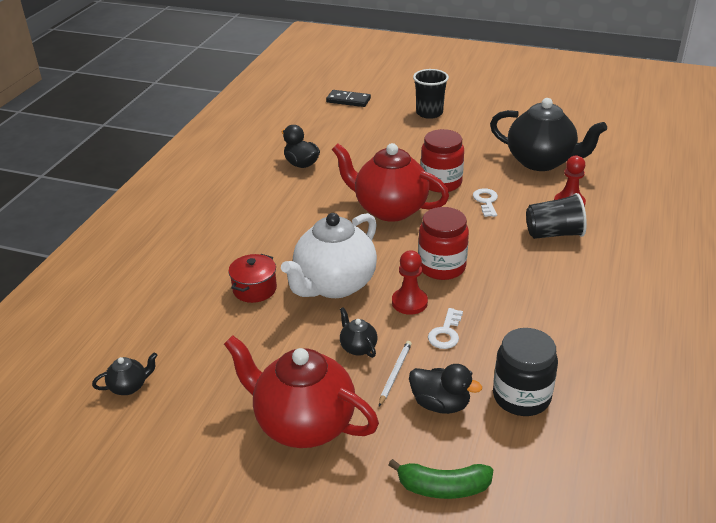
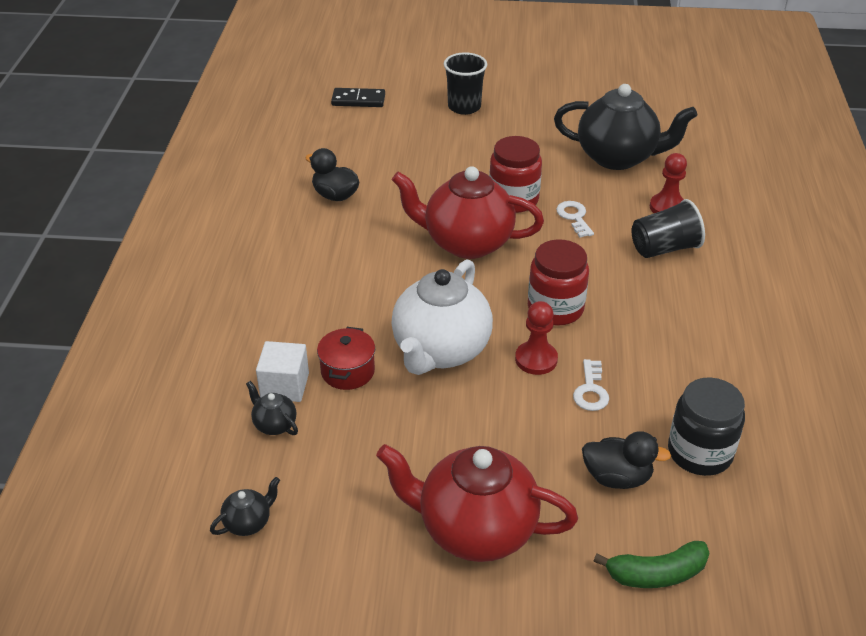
camera: 15 degrees left, 5 degrees up
(202, 292) = (285, 386): none -> white cube
(358, 347) = (499, 425): black teapot -> black teapot (274, 424)
(395, 373) = (553, 450): white pencil -> none

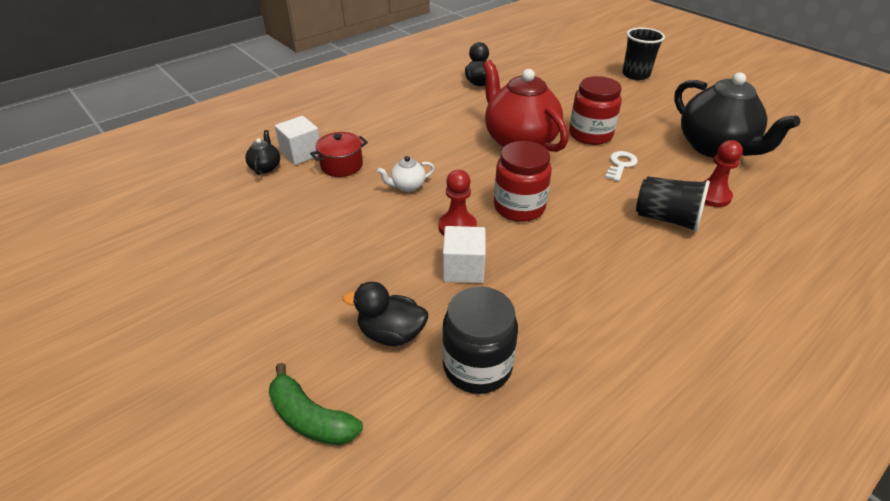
camera: 45 degrees right, 0 degrees up
(248, 522) = (176, 202): black teapot -> none
(358, 100) = (569, 46): black domino -> none
(440, 351) = (407, 186): white teapot -> white teapot, size x0.42
(475, 529) = (260, 292): red teapot -> none
(591, 390) = (463, 269): white key -> white cube
(617, 477) = (391, 333): black duck -> black duck turned 135 degrees clockwise

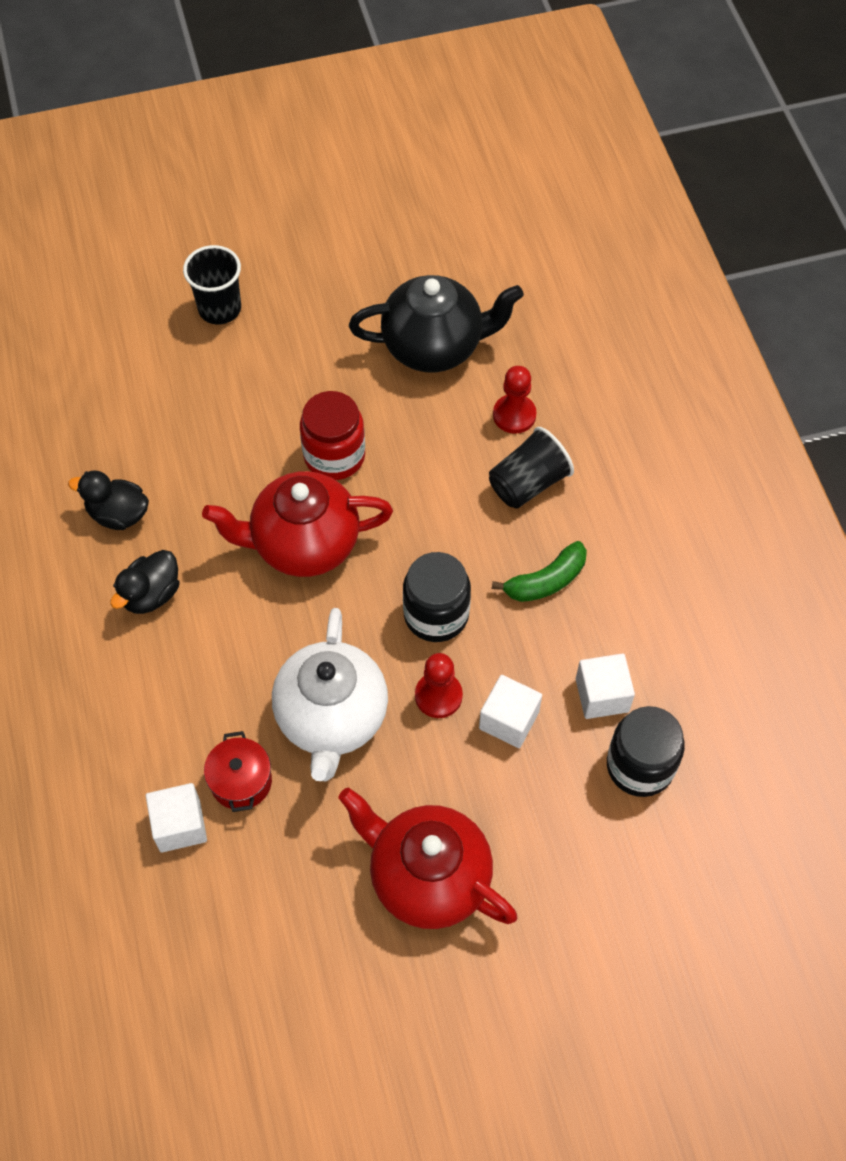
camera: 65 degrees left, 20 degrees up
(266, 167) = (191, 881): black teapot -> none
(309, 265) = (428, 877): none -> red teapot
(311, 418) = (637, 930): green banana -> green banana (546, 581)
(391, 333) = (568, 826): black duck -> black duck (151, 594)
(407, 186) = (332, 718): white teapot -> white teapot, size x2.41
(519, 207) = (436, 614): red jar -> black jar
(526, 318) = (602, 695): none -> white cube
(620, 165) = (413, 464): white key -> none

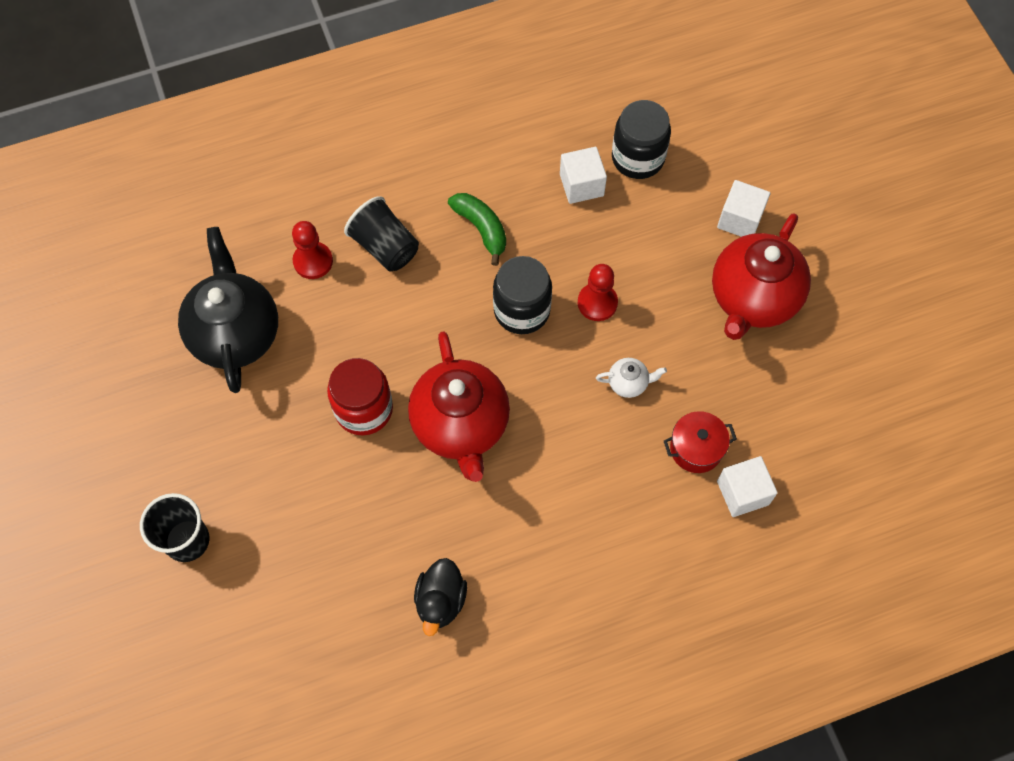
camera: 95 degrees left, 5 degrees up
(151, 594) = (525, 554): black duck -> none
(332, 718) = (628, 383): white teapot -> white teapot, size x0.42
(509, 720) = (612, 249): white cube -> white cube (740, 219)

